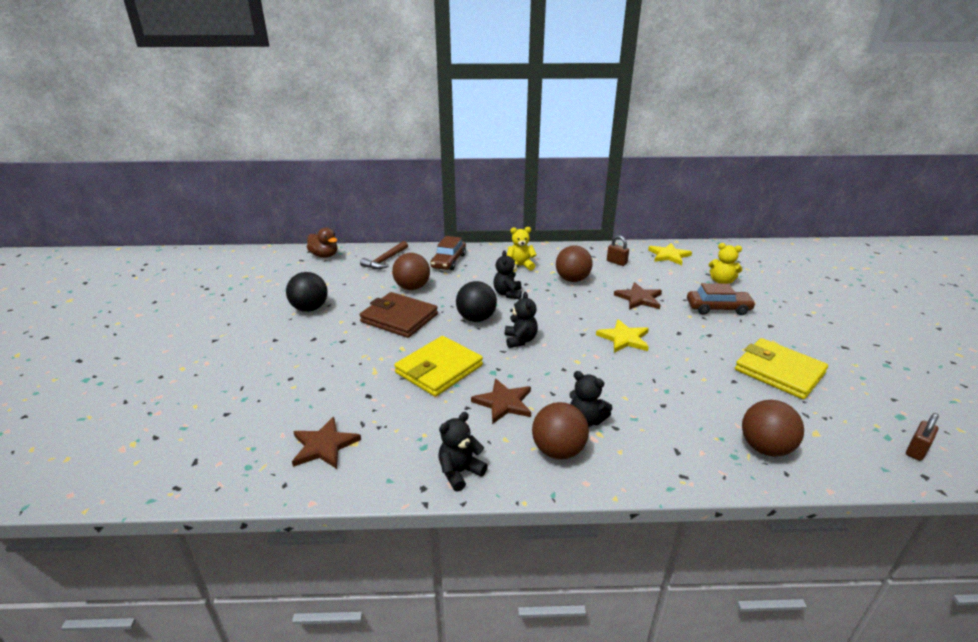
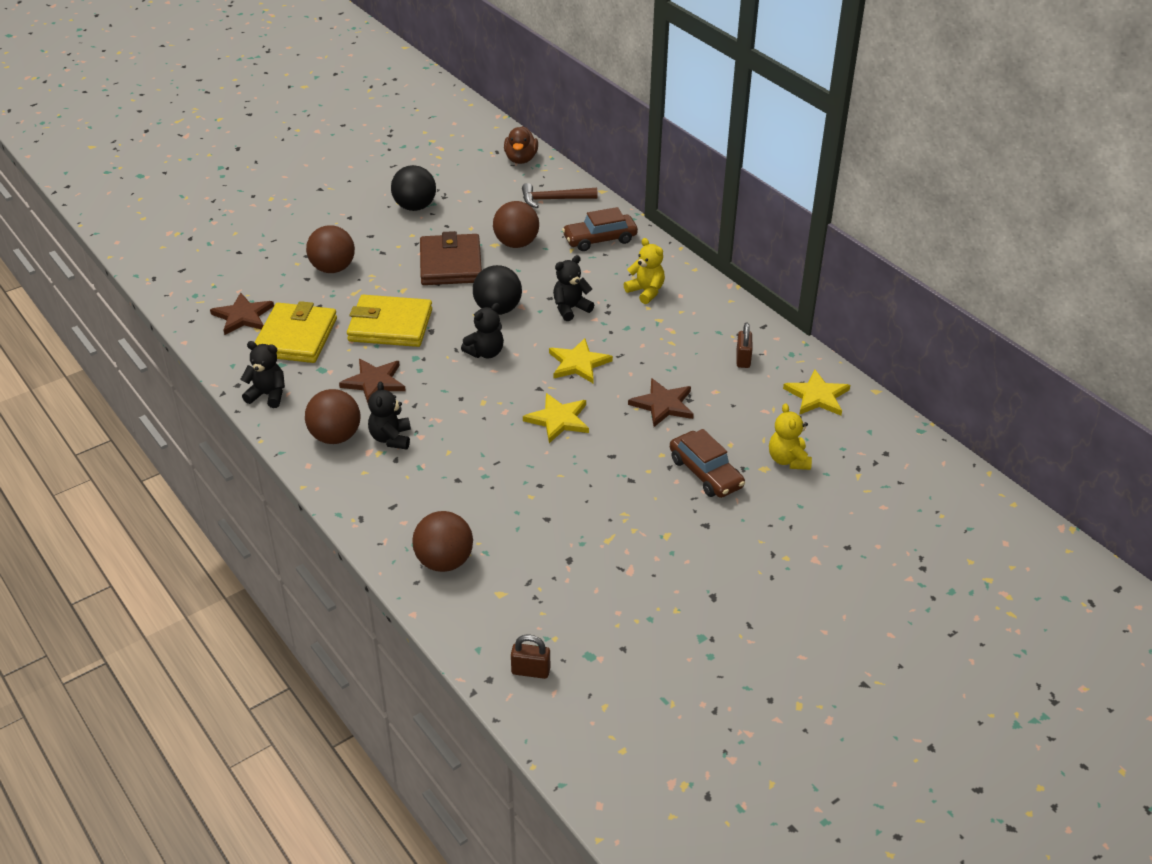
camera: 55 degrees right, 10 degrees up
(569, 311) = (578, 363): none -> yellow star
(572, 279) = (655, 341): brown ball -> brown ball (333, 268)
(779, 372) = (598, 549): yellow wallet -> yellow wallet (296, 337)

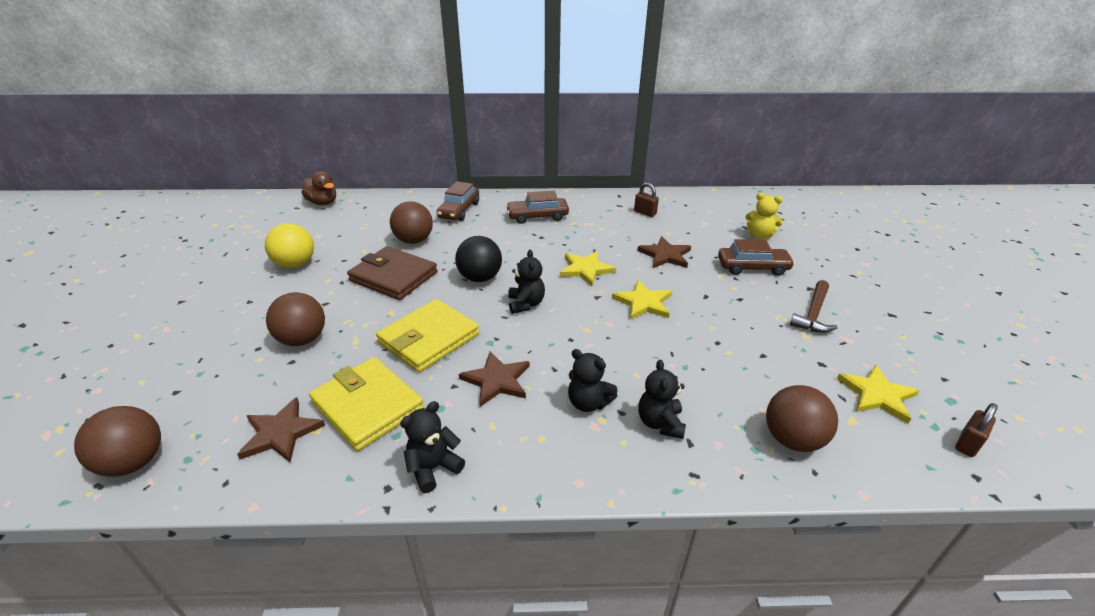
camera: 55 degrees left, 5 degrees down
(335, 436) = (551, 441): brown ball -> brown ball (134, 462)
(415, 207) = (295, 264): black ball -> yellow ball
(554, 199) = (389, 209): brown hammer -> brown hammer (813, 313)
(570, 309) = (519, 249): black teddy bear -> black teddy bear (660, 423)
(646, 292) = (537, 216): yellow teddy bear -> brown car
(817, 396) = (703, 205): yellow star -> yellow star (877, 395)

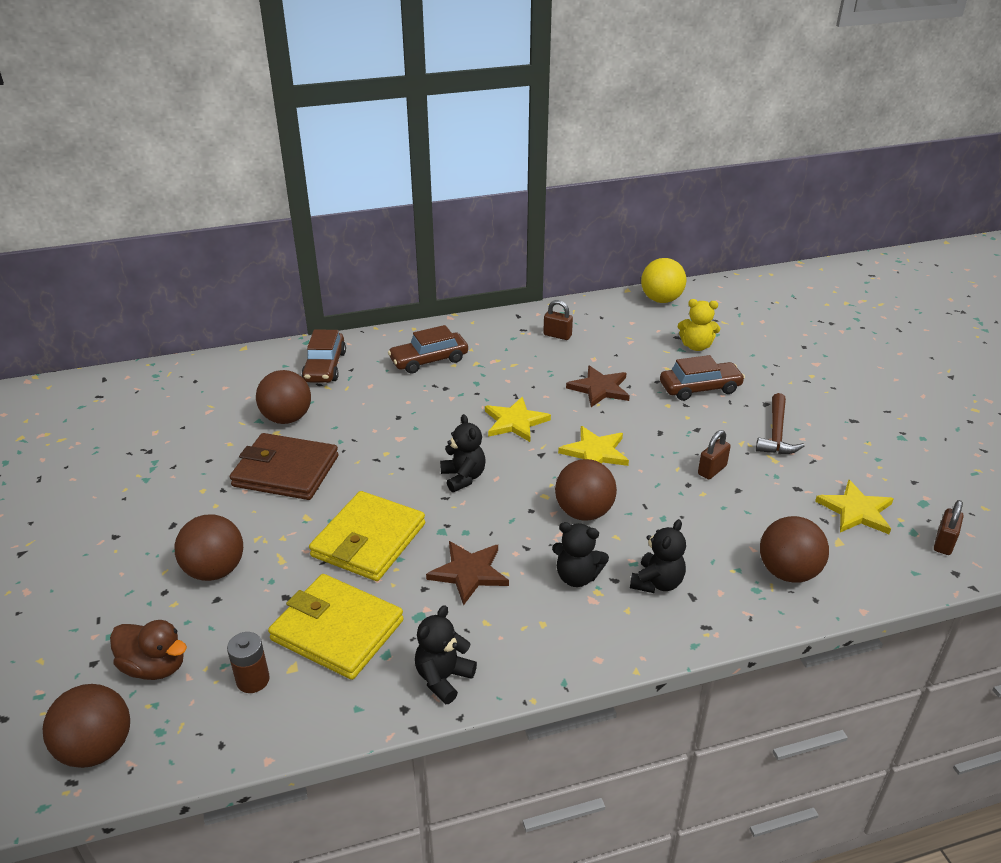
camera: 15 degrees left, 0 degrees up
(281, 433) = (253, 680): brown star -> brown battery
(295, 264) = (147, 477): yellow ball -> yellow ball (661, 300)
(323, 203) = (132, 383): brown duck -> brown duck (155, 667)
(480, 278) = (394, 454): black ball -> none
(615, 349) = (584, 512): none -> brown ball
(660, 423) = (657, 583): black teddy bear -> black teddy bear turned 135 degrees counterclockwise
(743, 334) = (712, 470): none -> brown padlock

